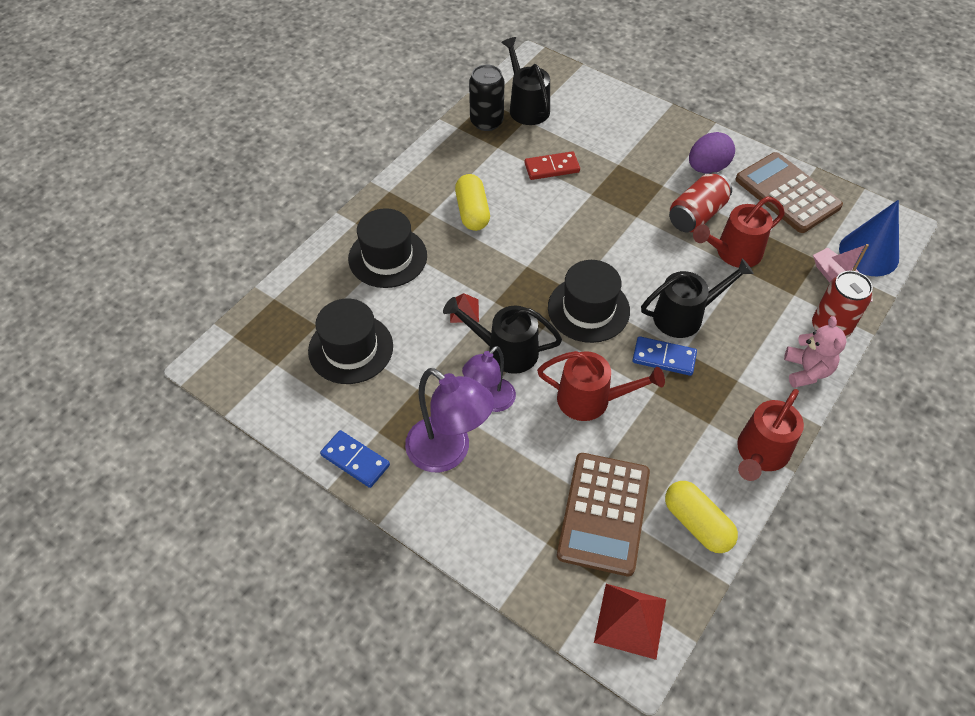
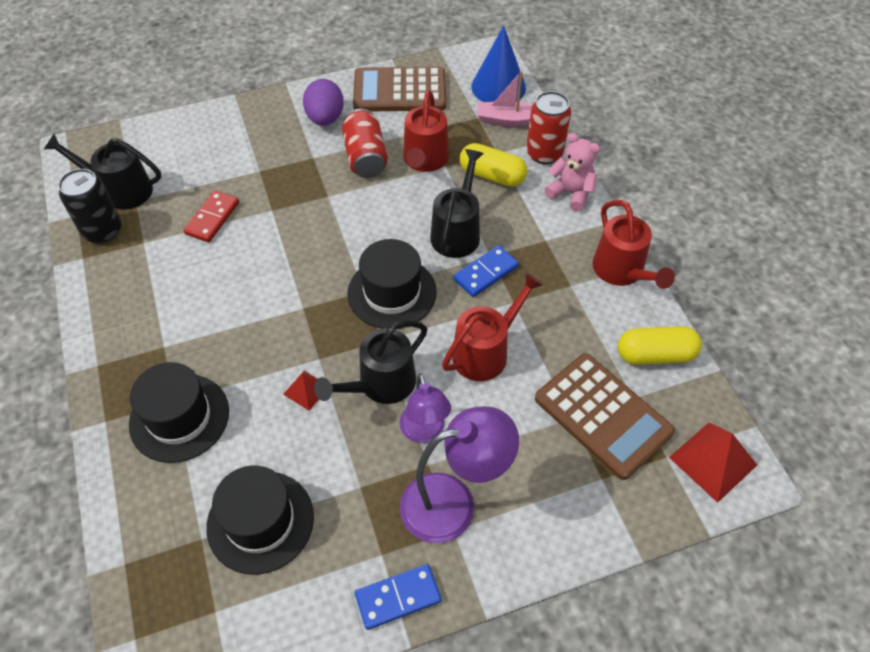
camera: 55 degrees left, 0 degrees up
(472, 212) = (198, 311): yellow capsule -> yellow capsule (492, 175)

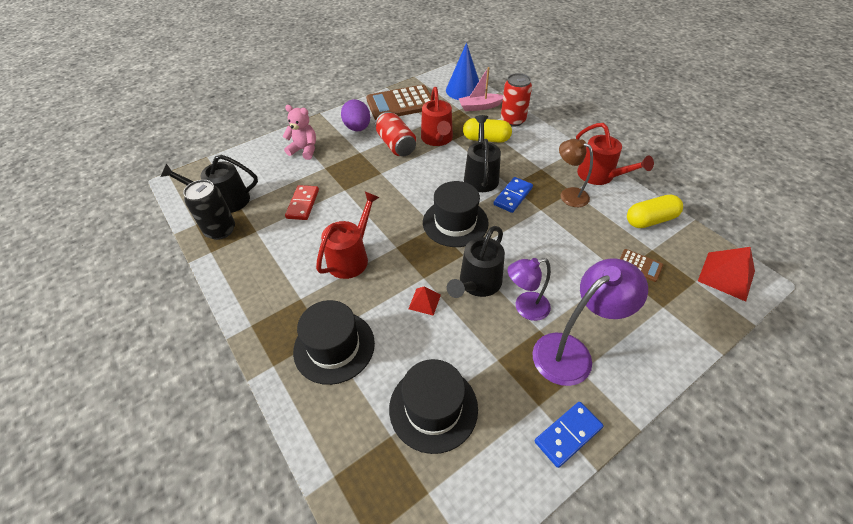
camera: 15 degrees left, 5 degrees down
(424, 432) = (525, 308): purple lamp -> purple lamp turned 105 degrees clockwise
(486, 351) = (539, 244): red watering can -> red watering can (351, 257)
(563, 289) = (569, 194): none -> brown lamp
(571, 193) = (542, 139): pink teddy bear -> pink teddy bear (304, 150)
(602, 415) = (639, 265): brown calculator -> brown calculator, size x0.44

